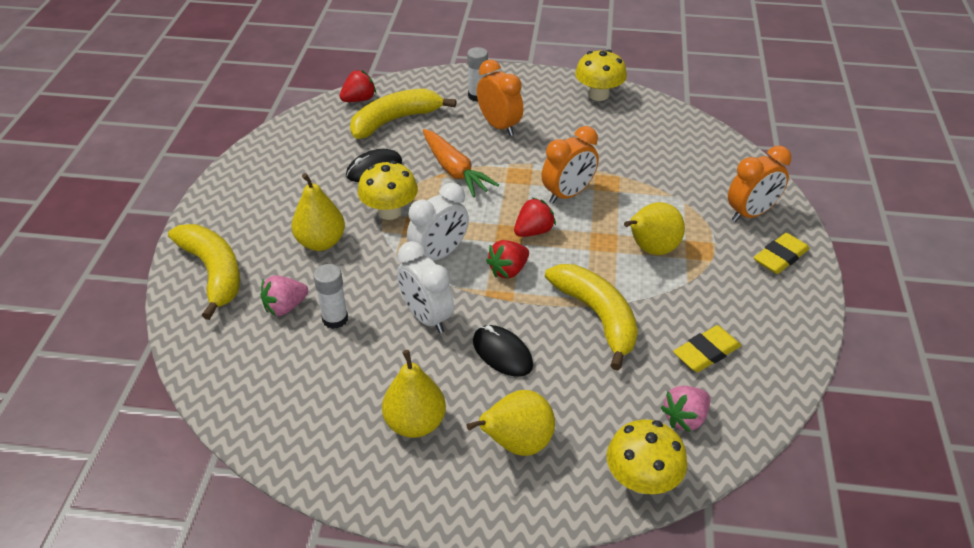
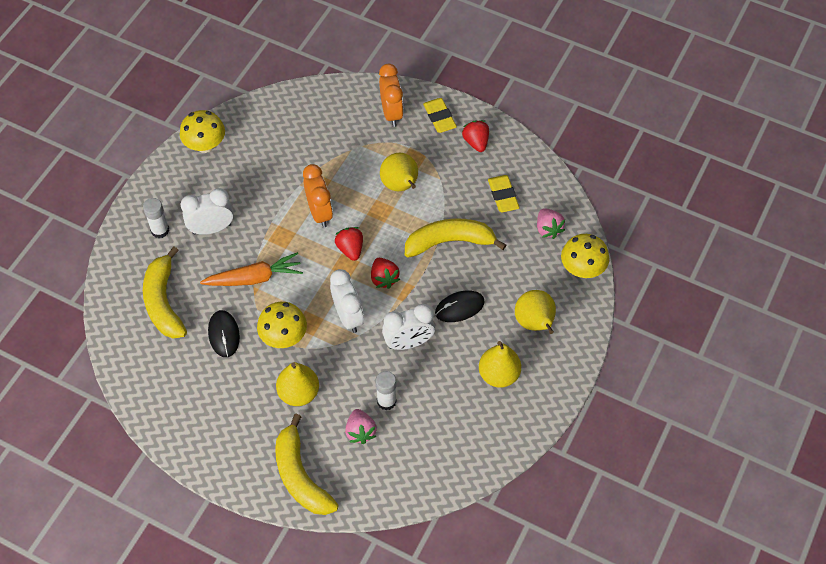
camera: 70 degrees left, 15 degrees up
(213, 272) = (300, 476): yellow banana -> yellow banana turned 105 degrees counterclockwise
(359, 99) = (116, 322): red strawberry -> red strawberry (476, 142)
(499, 126) = (211, 229): orange clock -> white clock

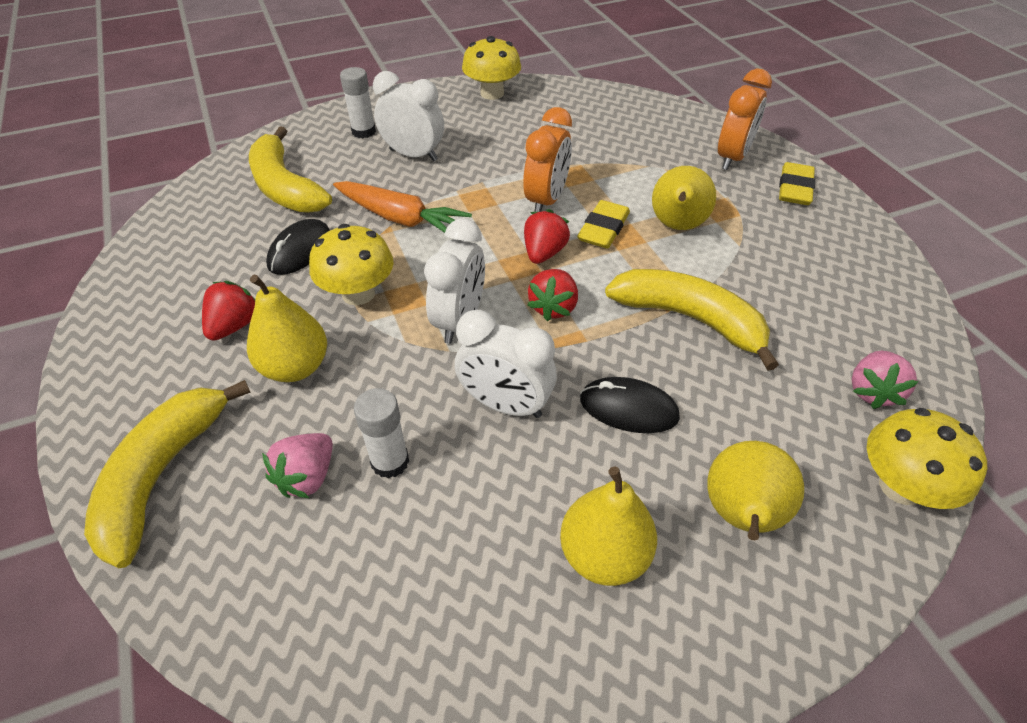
camera: 40 degrees right, 10 degrees down
(163, 302) = (285, 187): yellow banana -> yellow banana turned 60 degrees counterclockwise
(476, 142) = (828, 234): red strawberry -> red strawberry (234, 326)
(503, 196) = (823, 310): yellow eraser -> yellow eraser (603, 229)

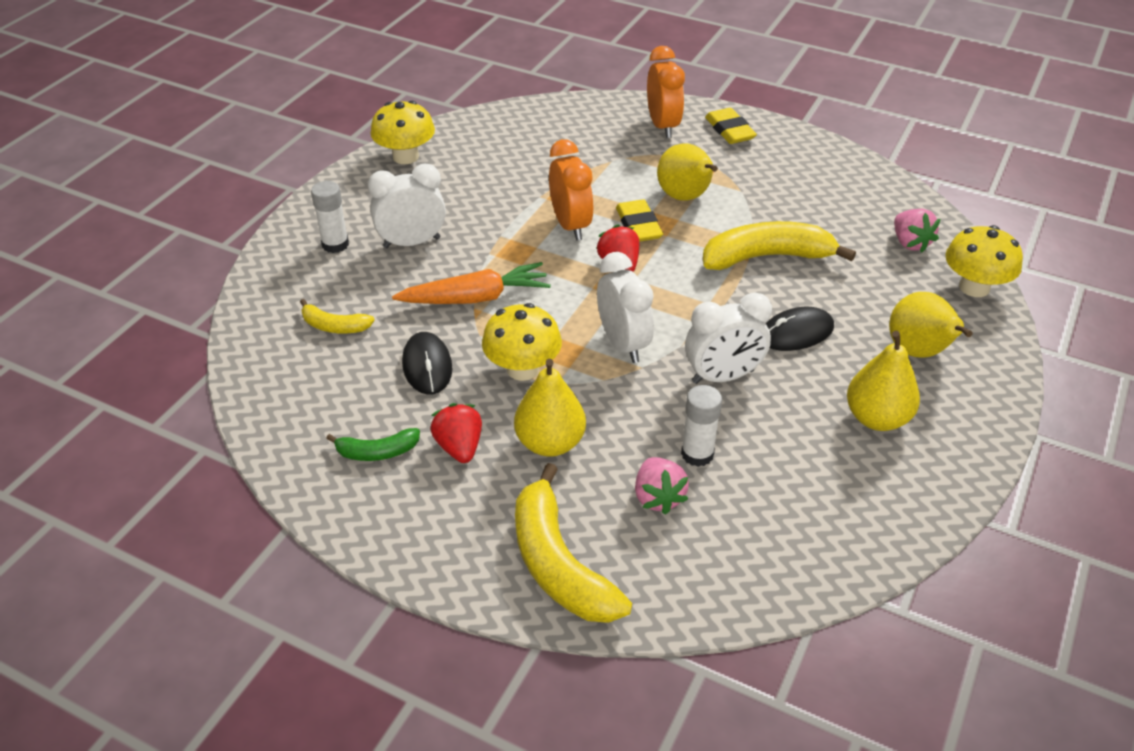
camera: 40 degrees left, 5 degrees down
(183, 293) = (377, 452): none -> green banana
(285, 187) = (334, 326): yellow banana -> yellow banana, size x0.51
(553, 307) = (674, 298): red strawberry -> none

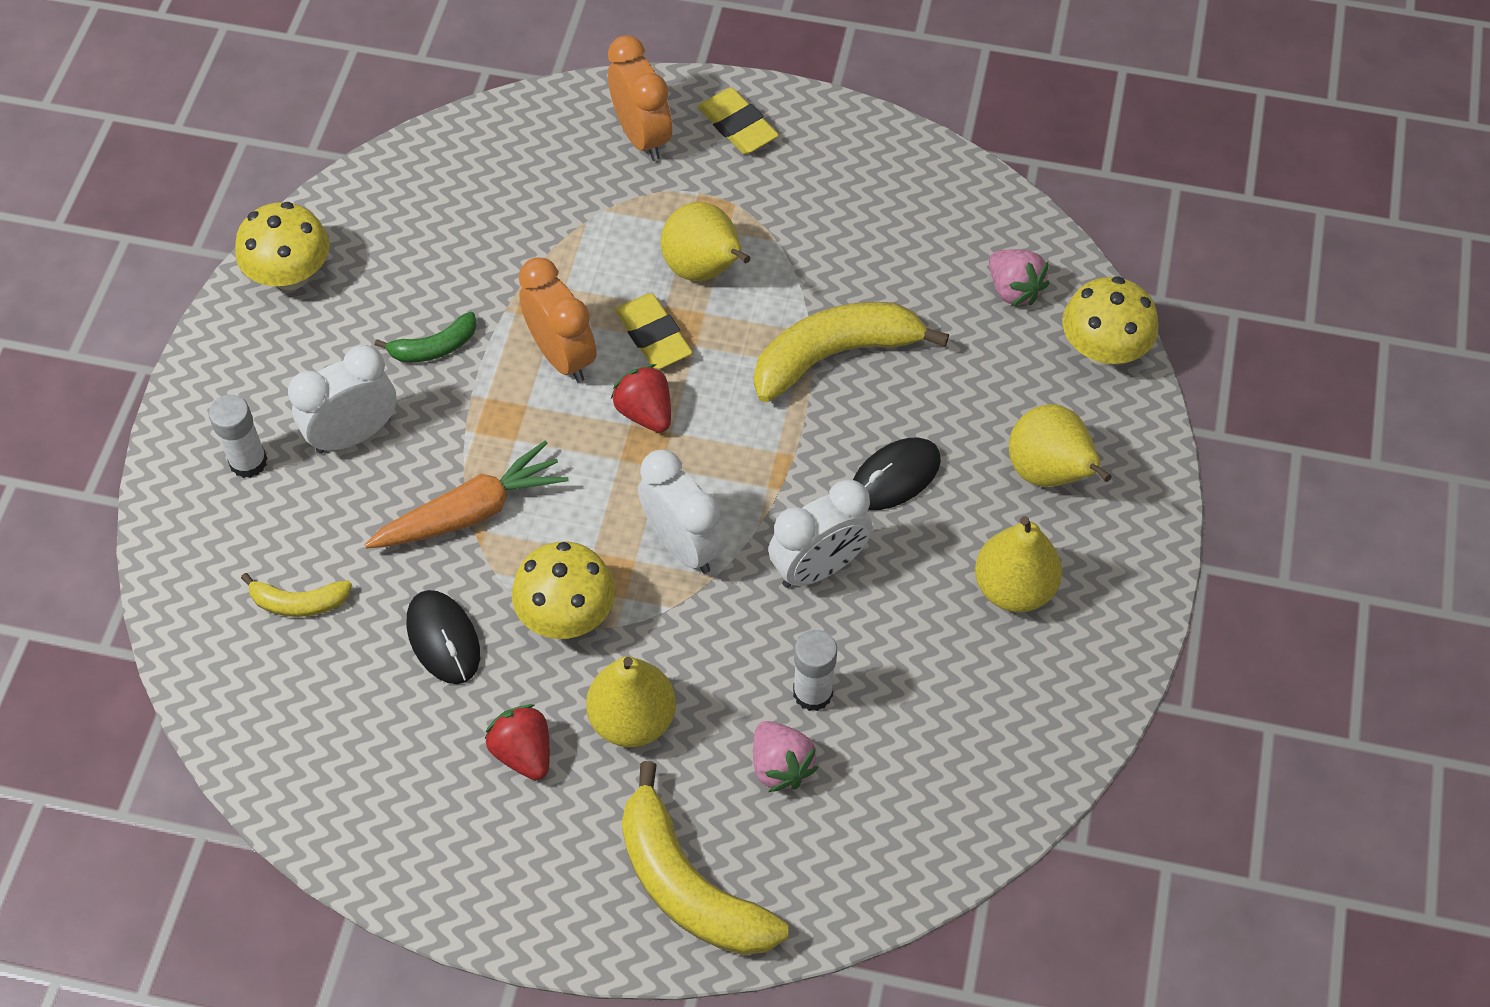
camera: 15 degrees left, 15 degrees up
(377, 452) = (424, 784): green banana -> green banana (434, 347)

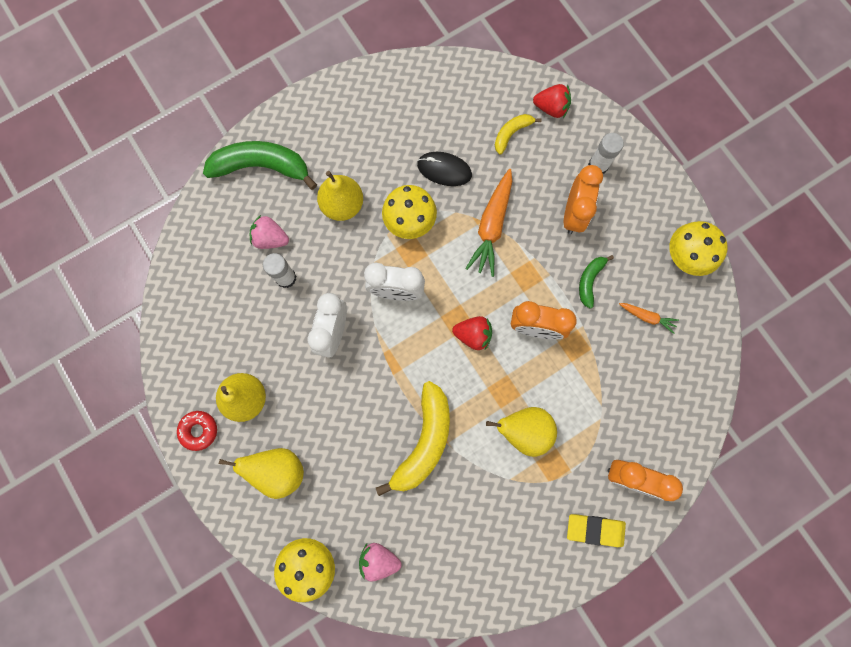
camera: 135 degrees right, 20 degrees up
(353, 435) = (573, 214): white clock -> orange clock
(421, 256) = (647, 317): none -> orange carrot
(523, 752) = (369, 157): red strawberry -> red strawberry (551, 108)
(653, 336) = (509, 375): yellow eraser -> none
(689, 885) = (262, 167): yellow banana -> green banana
(895, 476) = (342, 405): black mouse -> none
(1115, 604) = (199, 430): none -> red donut

